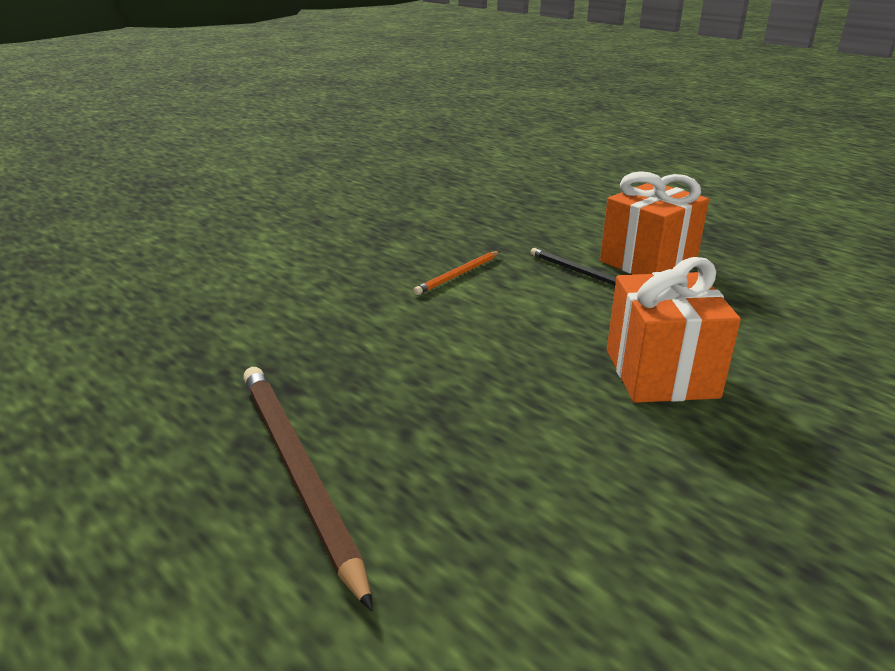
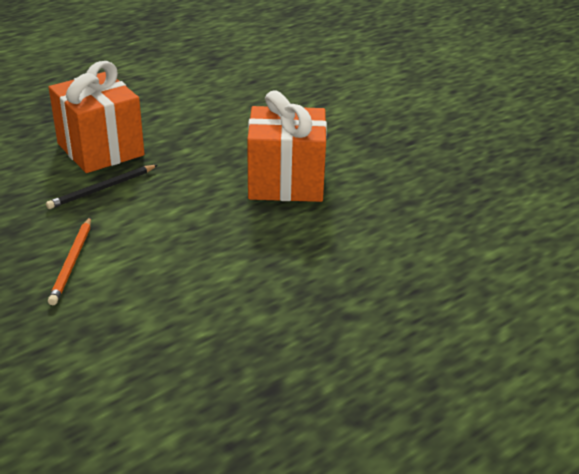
camera: 85 degrees left, 5 degrees up
(297, 472) = (398, 378): brown pencil -> none
(458, 275) = (72, 262): orange pencil -> orange pencil turned 45 degrees clockwise

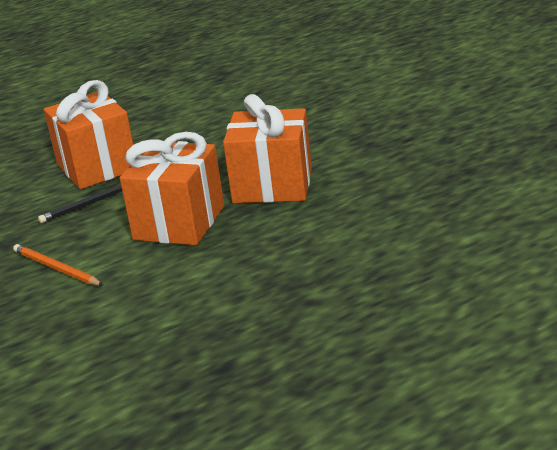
camera: 10 degrees right, 5 degrees down
(72, 262) = (56, 268): orange pencil -> orange pencil turned 120 degrees clockwise
(196, 218) = (179, 223): none -> orange gift

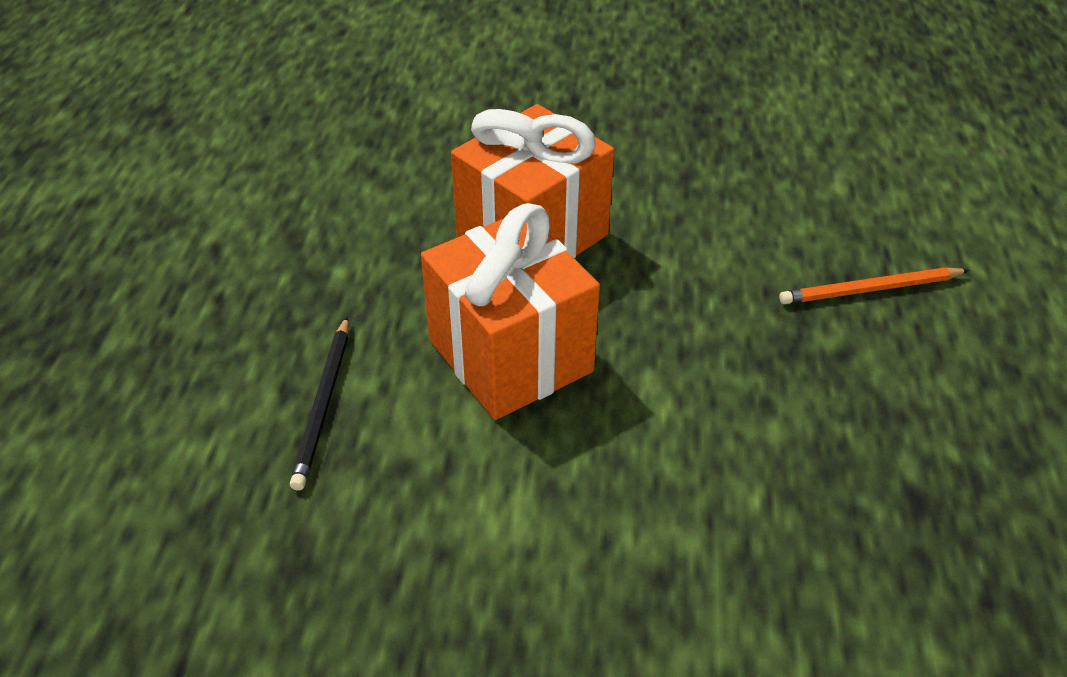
camera: 55 degrees left, 15 degrees up
(56, 268) = (465, 539): orange pencil -> orange pencil (870, 290)
(97, 167) = (220, 348): orange gift -> none

